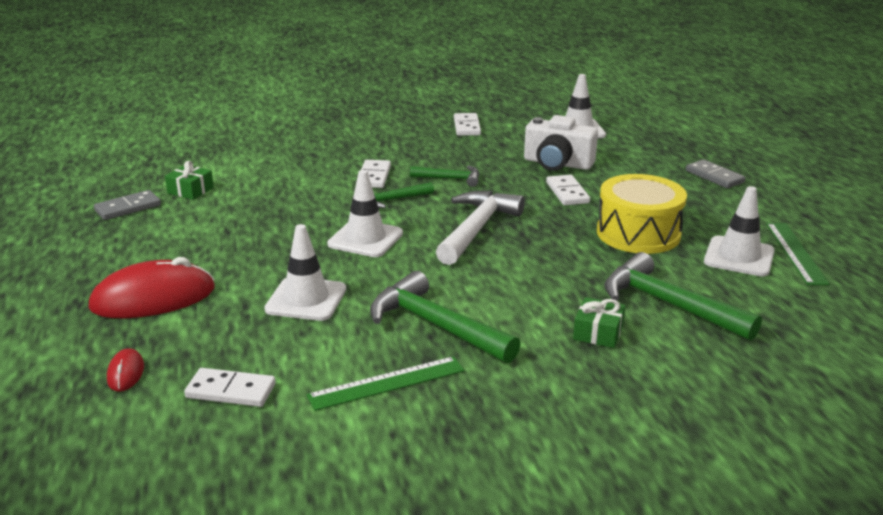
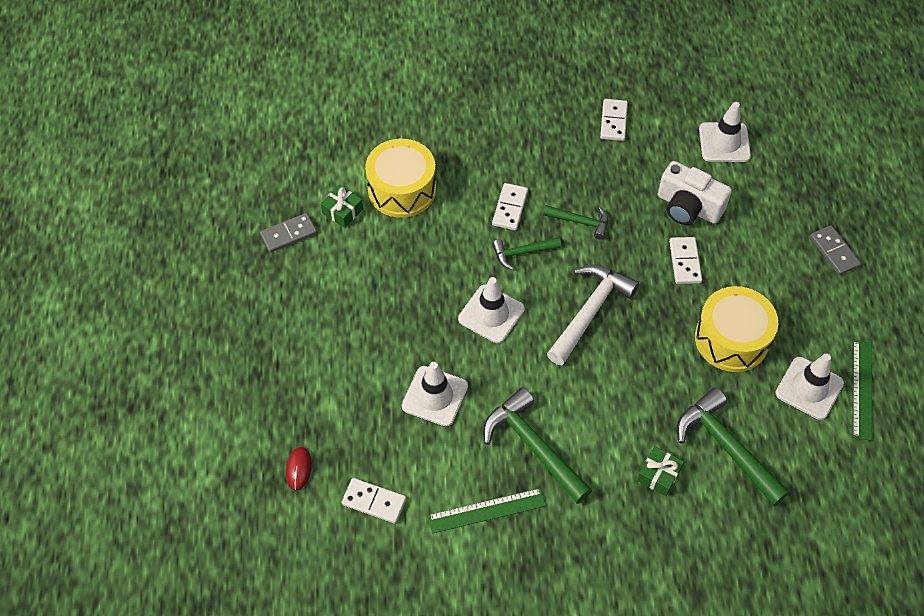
camera: 10 degrees right, 30 degrees up
(153, 298) = (315, 376): red mouse -> none
(256, 174) = (402, 189): none -> yellow drum

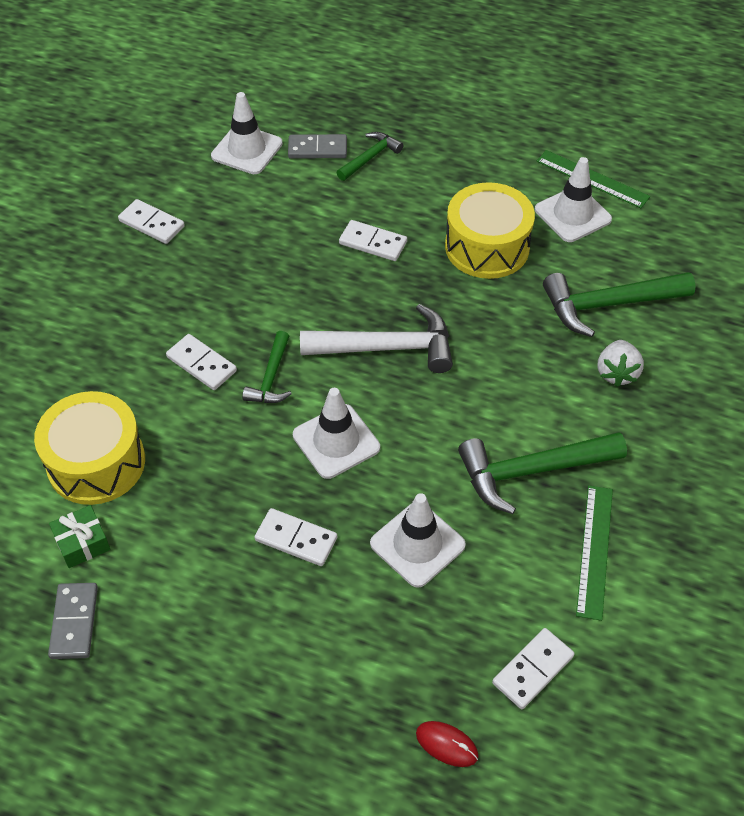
camera: 65 degrees left, 5 degrees down
(402, 323) = (296, 539): none -> white domino
(580, 222) = (265, 308): green hammer -> green hammer (370, 158)
(590, 312) = (387, 348): white hammer -> white hammer turned 120 degrees clockwise
(658, 475) = (616, 373): green gift -> white strawberry
(688, 207) = (307, 211): white camera -> none
(834, 251) = (430, 130): grey domino -> grey domino (317, 149)

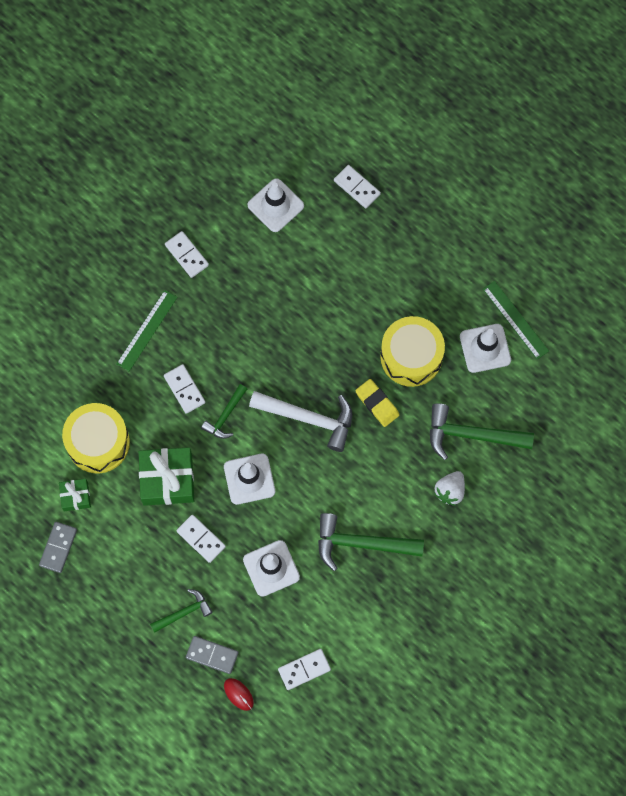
camera: 20 degrees right, 20 degrees up
(216, 478) = (167, 480): none -> green gift
(317, 149) = (327, 222): grey domino -> grey domino (212, 655)
(370, 158) = (362, 244): green hammer -> green hammer (184, 612)
(373, 243) = (333, 325): white domino -> white domino (357, 187)
(469, 307) = (377, 404): none -> yellow eraser
(594, 550) = (374, 610): green ruler -> green ruler (147, 330)

